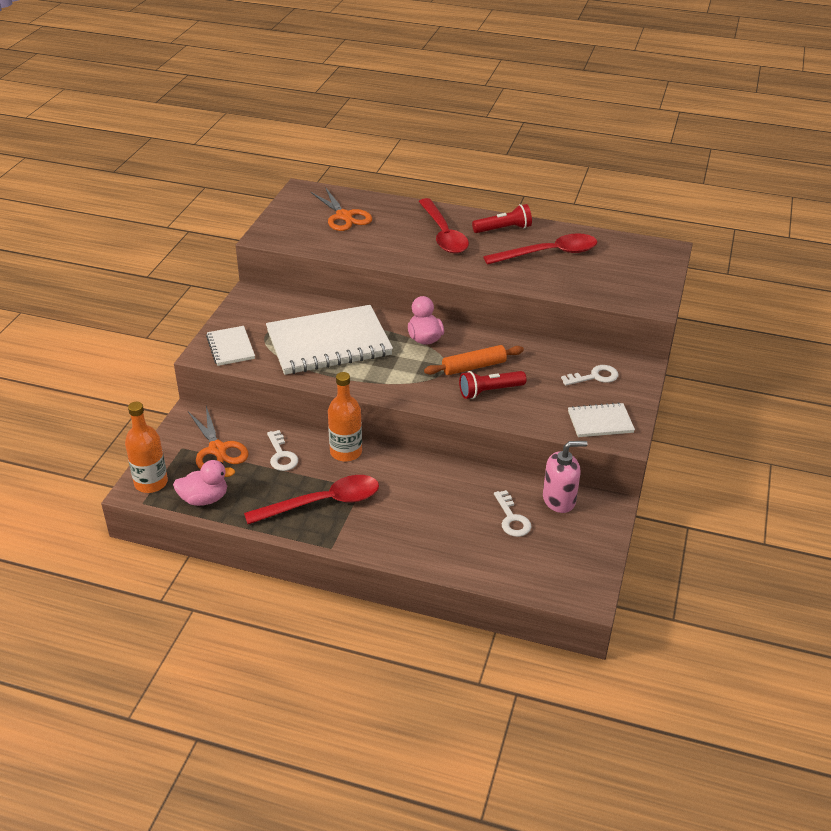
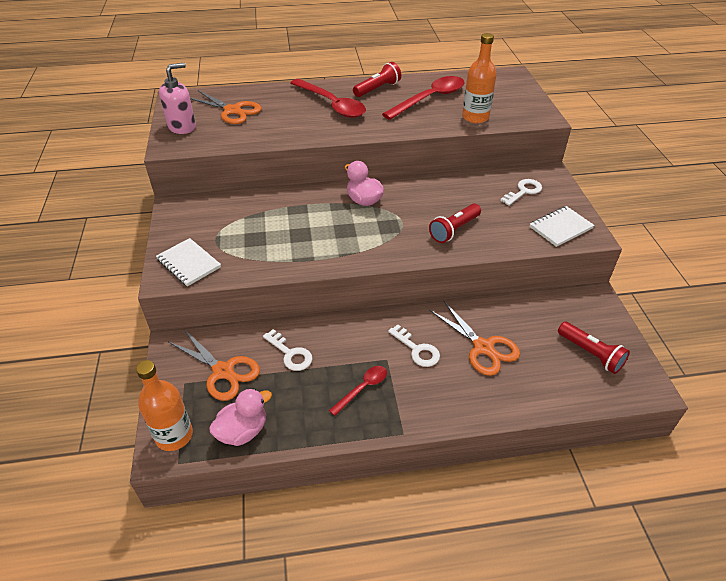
camera: 25 degrees left, 5 degrees up
(323, 503) = (362, 388): red spoon -> red spoon, size x0.52
(329, 343) = (282, 230): white notebook -> none
(346, 452) = (348, 328): orange bottle -> orange bottle (475, 117)
(457, 509) = (483, 347): none -> orange scissors
(474, 367) = (424, 212): orange rolling pin -> none
(512, 519) = (533, 338): white key -> white key (417, 350)
(557, 550) = (590, 354): none -> red flashlight
(559, 500) = (555, 307): pink soap dispenser -> pink soap dispenser (182, 127)

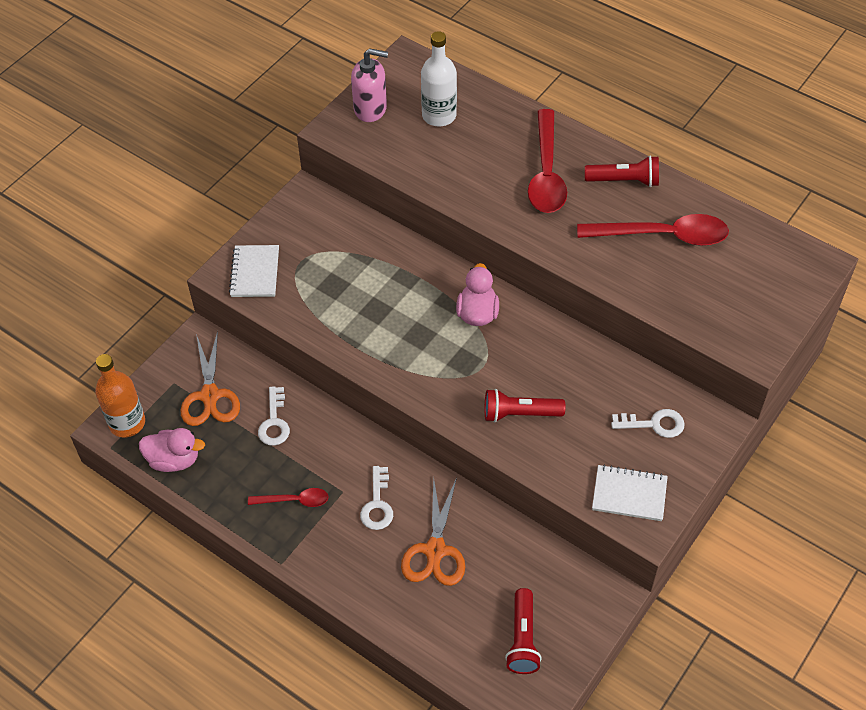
camera: 45 degrees right, 10 degrees up
(232, 111) = (439, 115): orange scissors -> white bottle
(475, 117) = (676, 298): orange bottle -> none

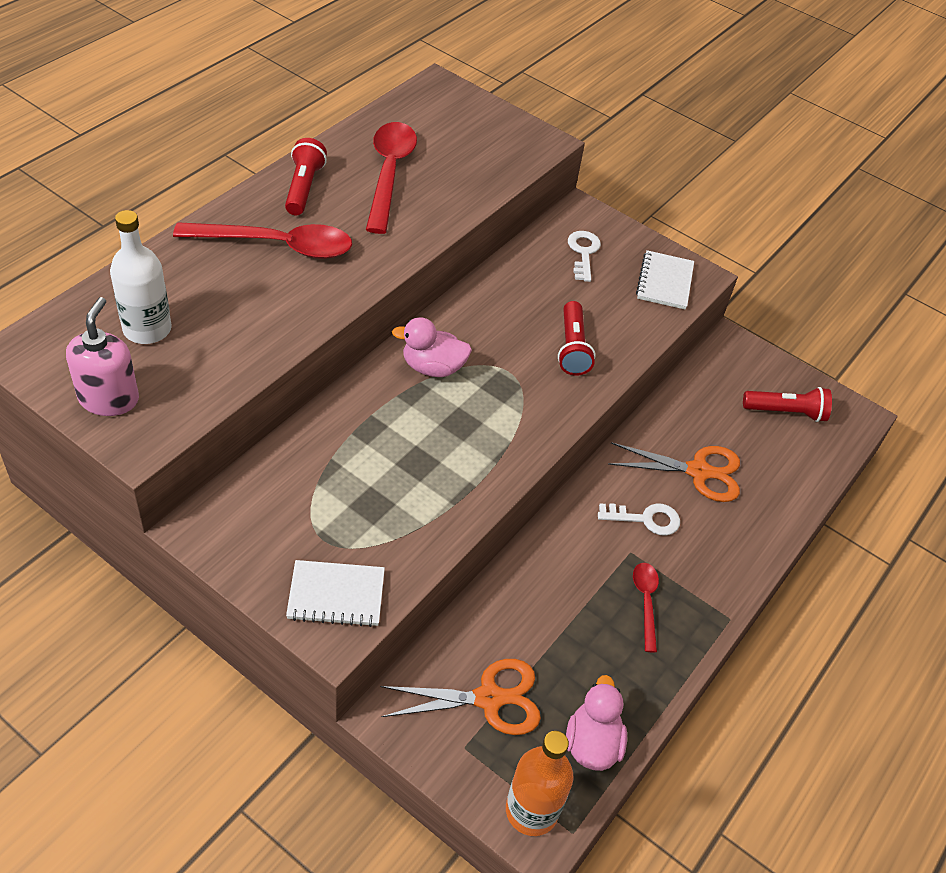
camera: 95 degrees left, 5 degrees down
(274, 422) = (533, 621): white key -> none

